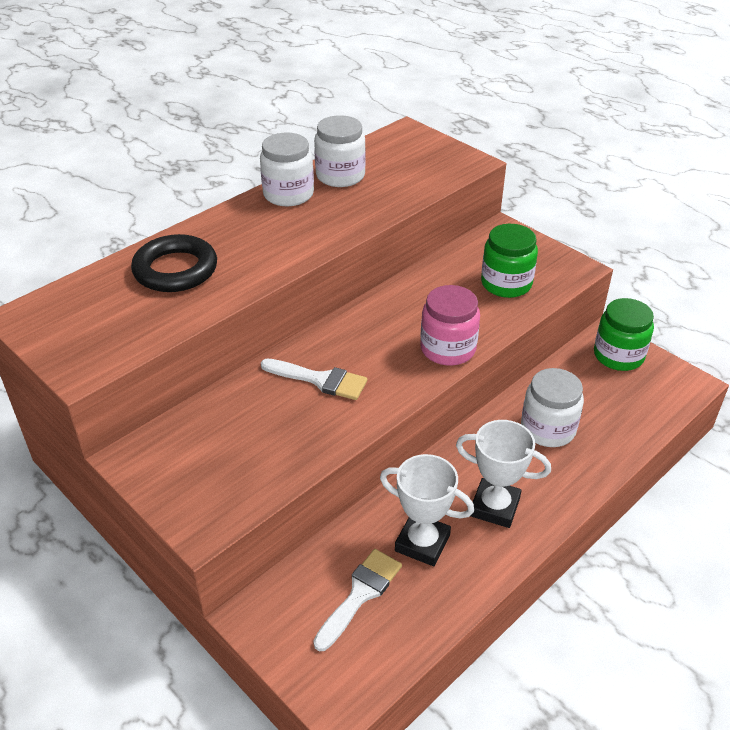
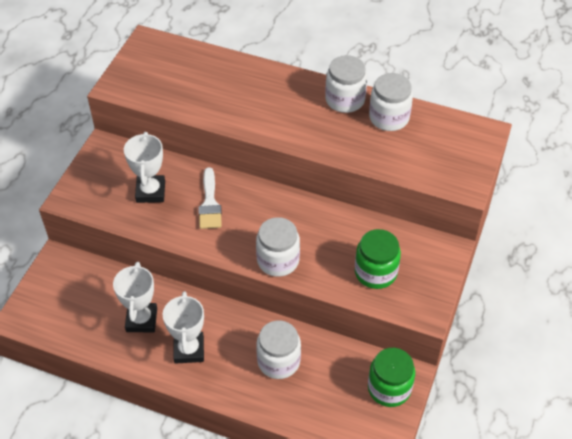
camera: 65 degrees right, 10 degrees up
(175, 270) = (225, 83): black ring -> none
(258, 430) = (150, 192): none -> white trophy
(360, 594) = (91, 302): white brush -> none
(448, 349) = (278, 260): pink jar -> white jar

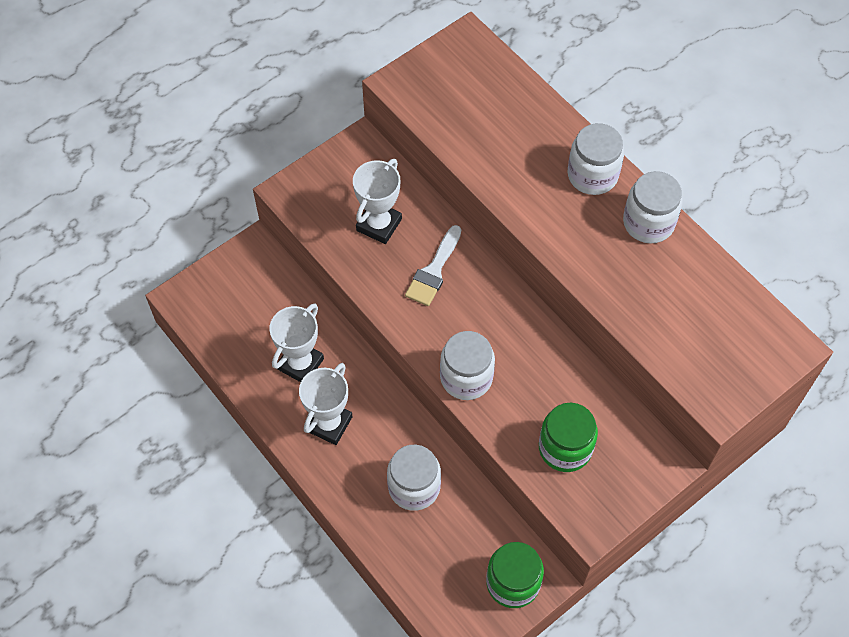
camera: 30 degrees right, 10 degrees up
(389, 118) = (686, 271): white jar -> white jar (592, 175)

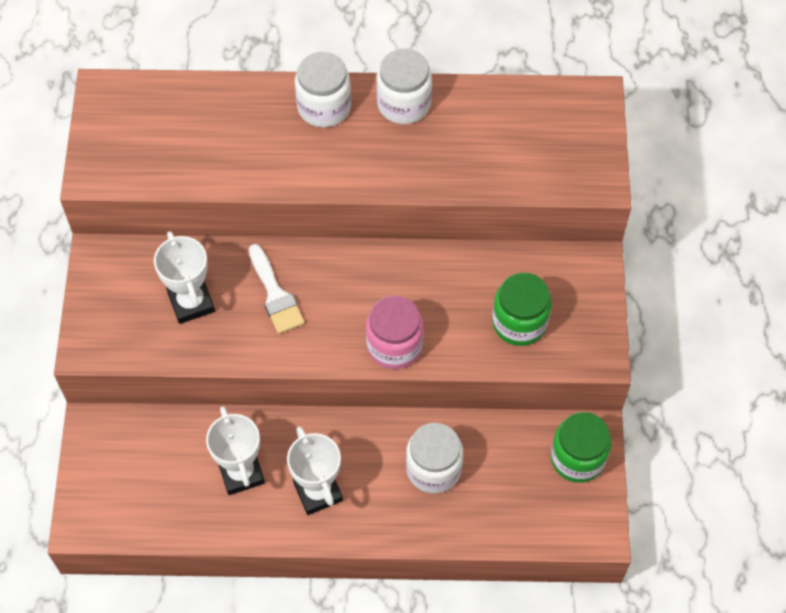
camera: 50 degrees left, 0 degrees up
(466, 377) = (394, 345): white jar -> pink jar

